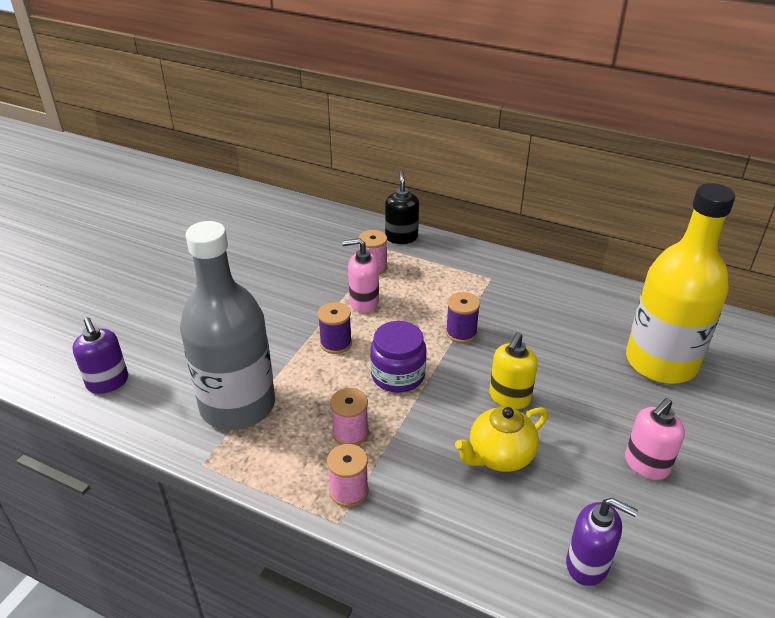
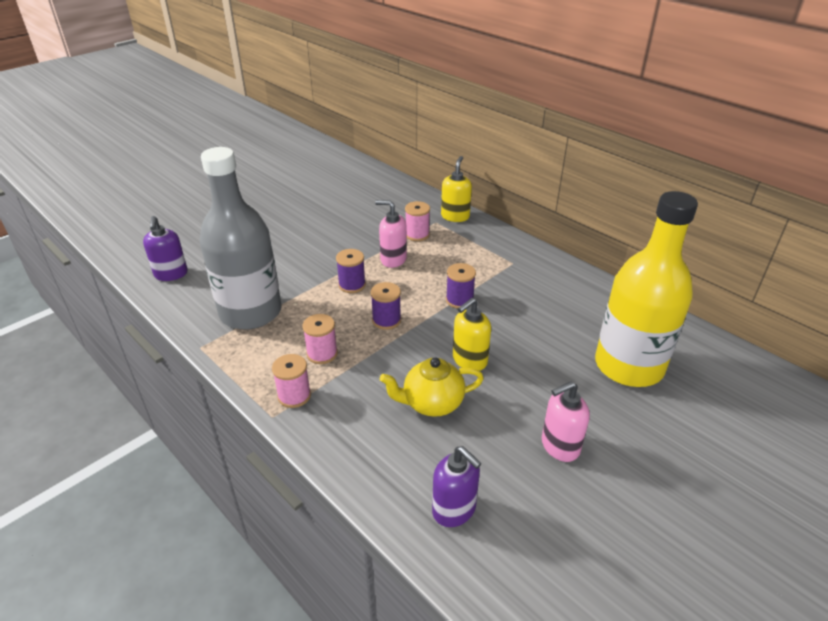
camera: 20 degrees right, 0 degrees up
(398, 375) = (386, 320): purple jar -> purple spool
(401, 237) = (455, 216): black soap dispenser -> yellow soap dispenser

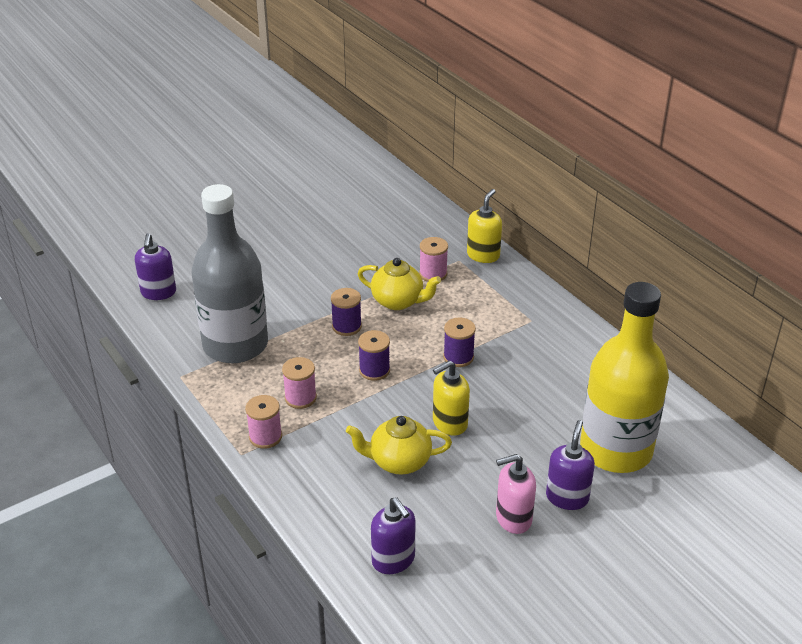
camera: 10 degrees right, 0 degrees up
(393, 259) = (398, 301): pink soap dispenser -> yellow teapot
(602, 417) = (567, 497): none -> purple soap dispenser

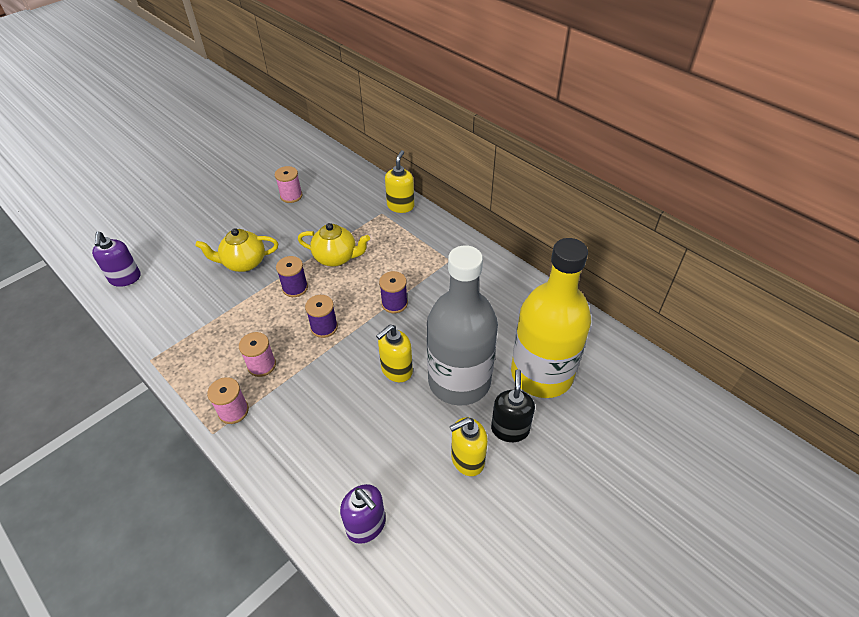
camera: 10 degrees left, 10 degrees up
(235, 345) = (198, 320): grey bottle -> grey bottle (459, 381)
(399, 461) = (357, 417): yellow teapot -> yellow teapot (244, 263)
(433, 274) = (362, 228): pink spool -> pink spool (291, 196)
(513, 518) = (467, 460): pink soap dispenser -> yellow soap dispenser
(567, 497) = (510, 429): purple soap dispenser -> black soap dispenser

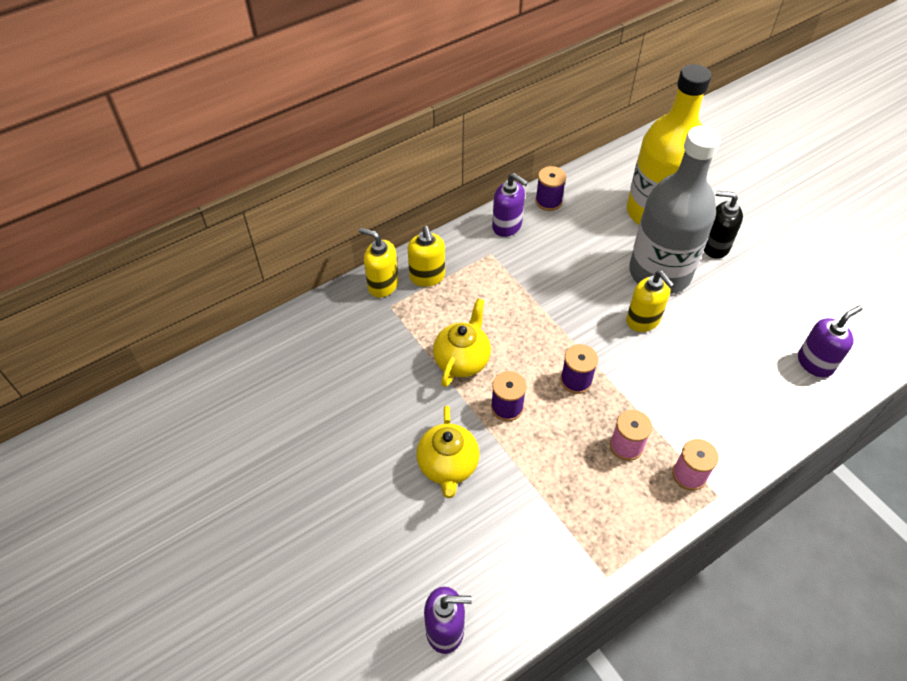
camera: 80 degrees left, 5 degrees up
(291, 196) = (320, 405): pink spool -> none
(394, 303) = (549, 311): purple spool -> purple spool (548, 201)
(467, 460) = (747, 281): yellow soap dispenser -> yellow soap dispenser (427, 276)
(484, 266) = (507, 226): none -> purple soap dispenser

